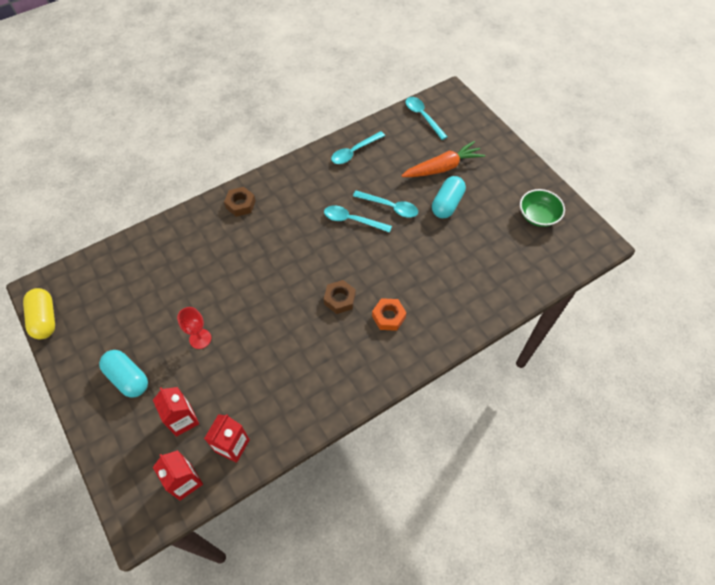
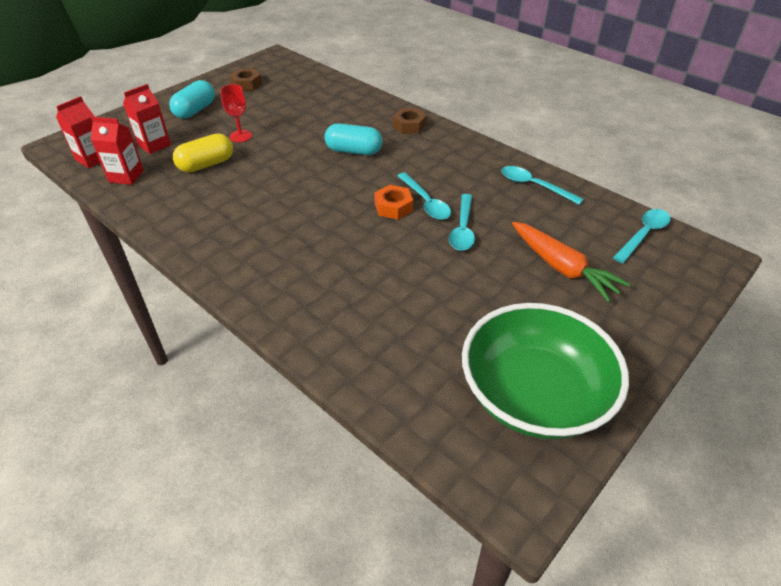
camera: 75 degrees right, 15 degrees down
(45, 319) = (247, 64): yellow capsule -> yellow capsule (206, 164)
(340, 299) = (308, 212): brown nut -> brown nut (246, 84)
(352, 220) = (425, 202): turquoise spoon -> turquoise spoon turned 150 degrees clockwise
(388, 317) = (293, 254): orange nut -> orange nut (393, 207)
(447, 204) = (497, 281): turquoise capsule -> turquoise capsule (354, 151)
(538, 216) = (534, 395): green bowl -> green bowl, size x1.96

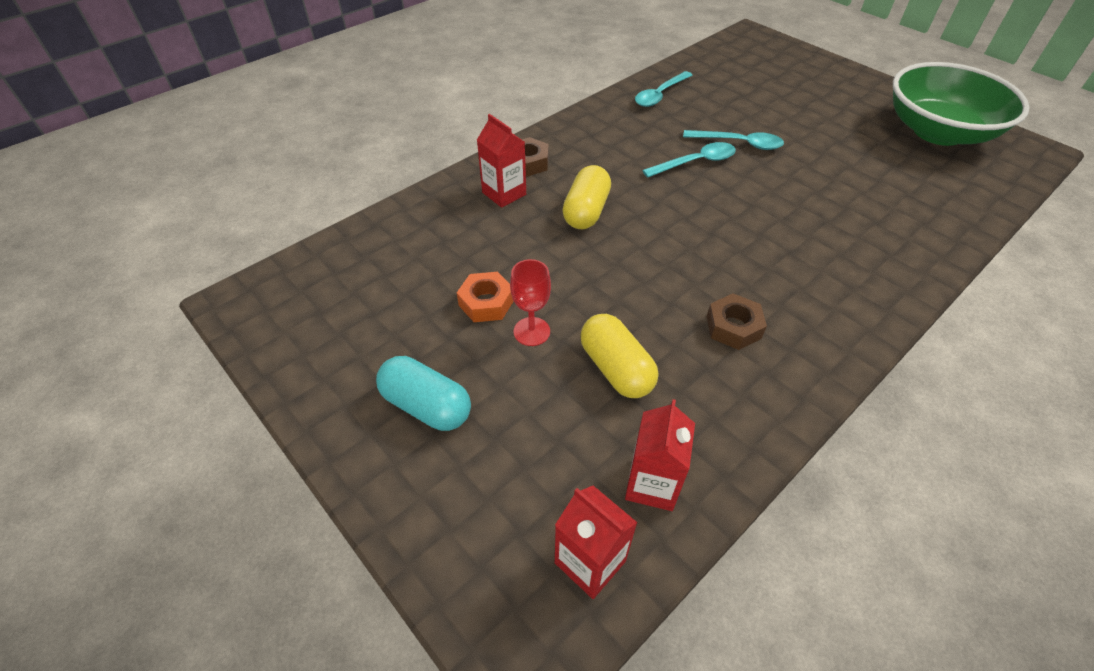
camera: 85 degrees left, 5 degrees up
(154, 145) = (547, 456): red carton -> red carton (504, 193)
(246, 84) = (344, 336): brown nut -> brown nut (733, 327)
(354, 151) = (586, 211): turquoise capsule -> yellow capsule
(393, 207) = (707, 185): orange nut -> orange nut (486, 302)
(561, 267) = (783, 98): orange carrot -> none
(643, 235) = (729, 55): turquoise spoon -> none

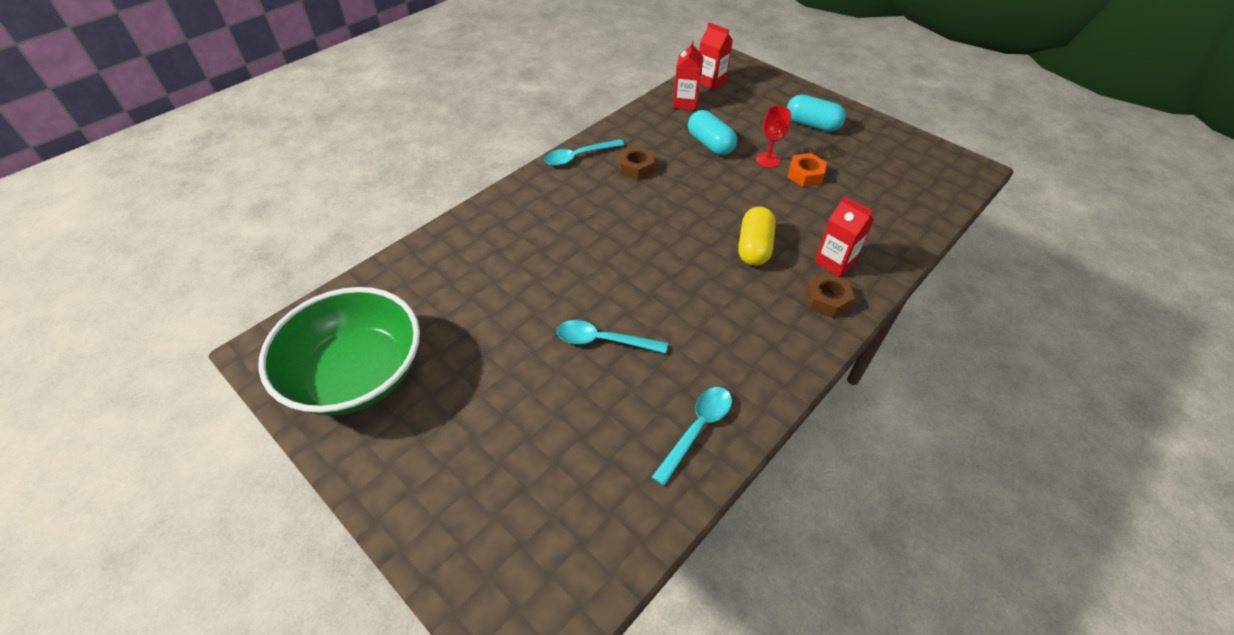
camera: 175 degrees right, 0 degrees up
(616, 369) = (710, 144): yellow capsule -> turquoise capsule
(695, 162) = (654, 309): turquoise spoon -> turquoise spoon (578, 156)

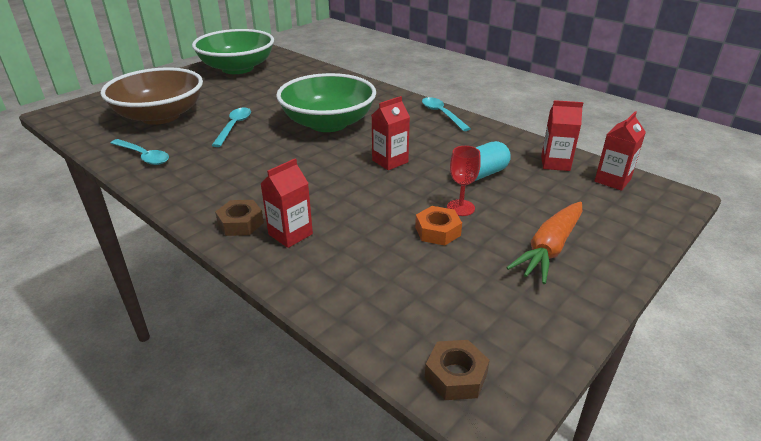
camera: 90 degrees right, 15 degrees down
(559, 446) = (160, 116): none -> brown bowl
(597, 246) = (328, 123): none -> green bowl
(636, 168) = (431, 137): brown nut -> brown nut (456, 376)
(690, 198) = (390, 161): none -> red carton
(754, 247) = (318, 189): yellow capsule -> none
(812, 125) = (550, 248): turquoise capsule -> orange carrot

